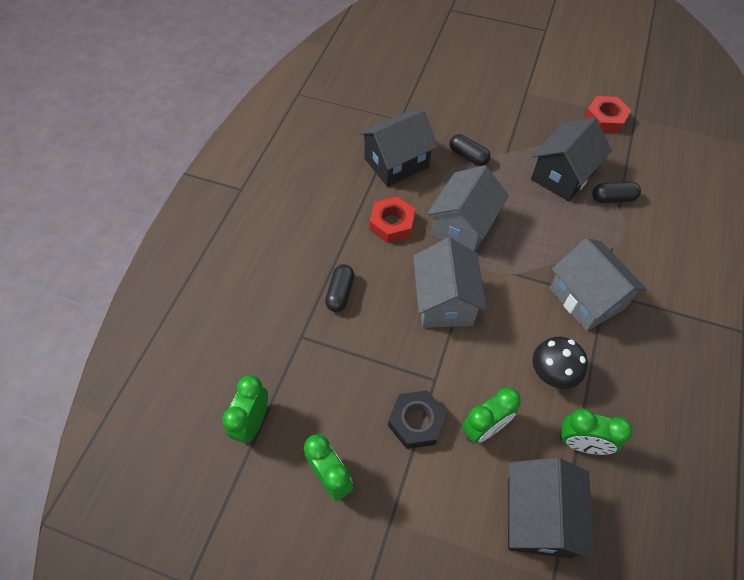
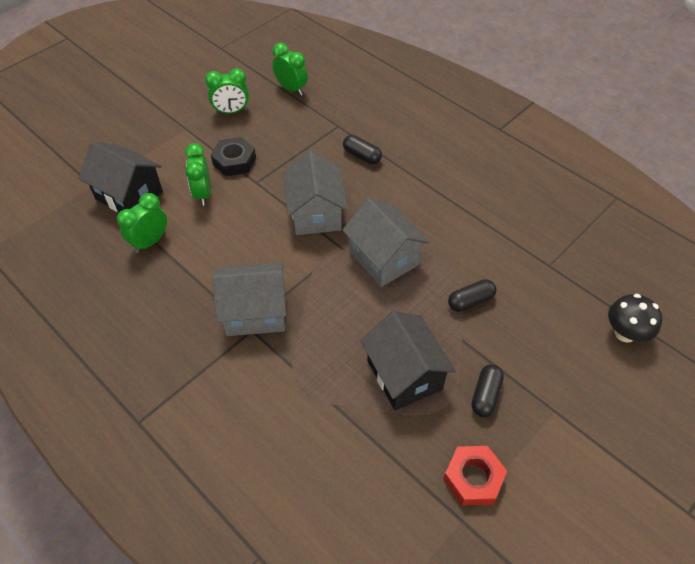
camera: 115 degrees right, 5 degrees down
(392, 224) = (413, 209): red nut -> none
(396, 163) = (486, 239): black house -> none
(444, 301) = (315, 213): grey house -> grey house turned 60 degrees clockwise
(552, 374) = (210, 251): black mushroom -> black mushroom (625, 333)
(613, 198) = (349, 406): black capsule -> black capsule (485, 395)

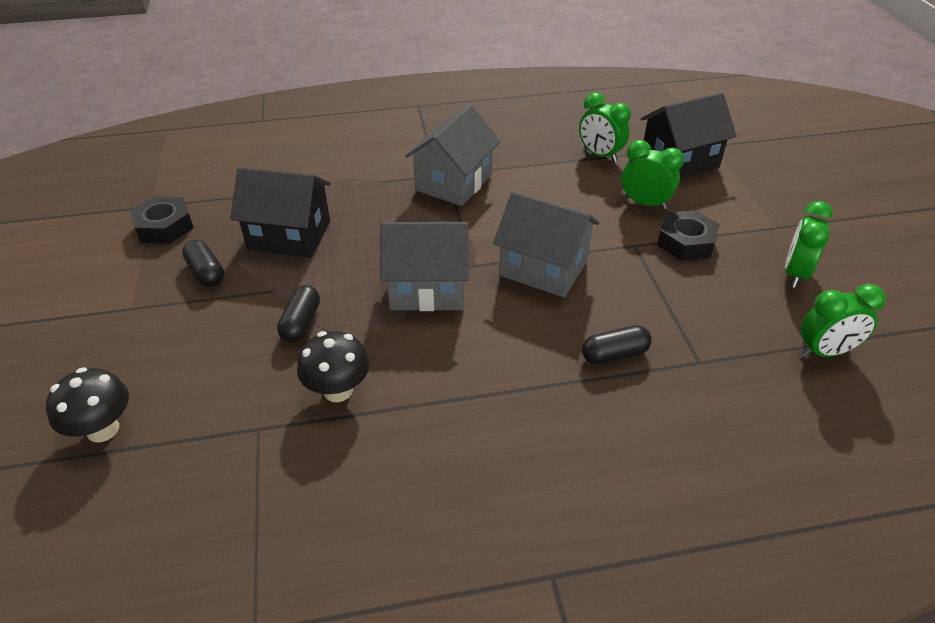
camera: 125 degrees right, 10 degrees down
(150, 242) = (600, 155): green clock -> green clock turned 150 degrees clockwise
(473, 478) = (164, 226): red nut -> black nut
(494, 249) = (338, 390): none -> black mushroom

